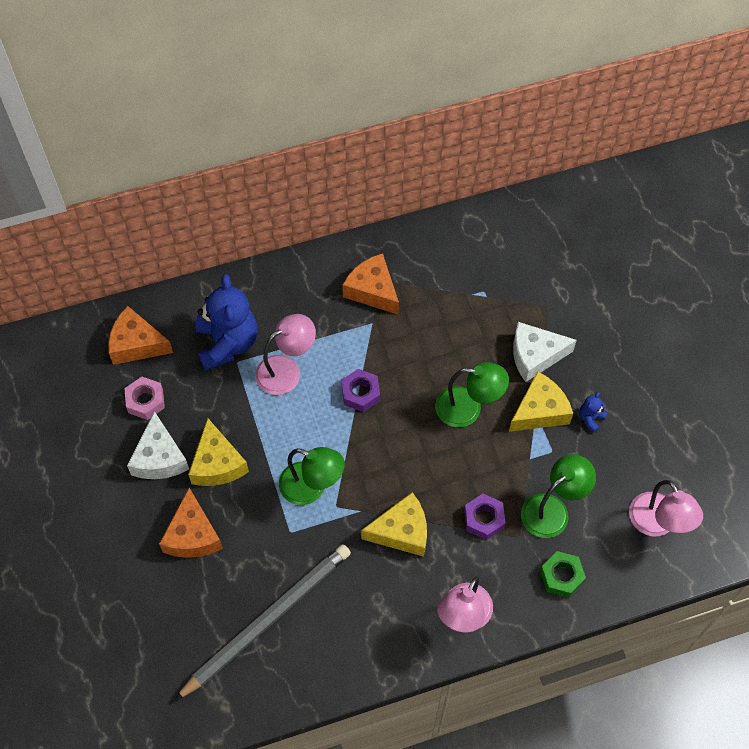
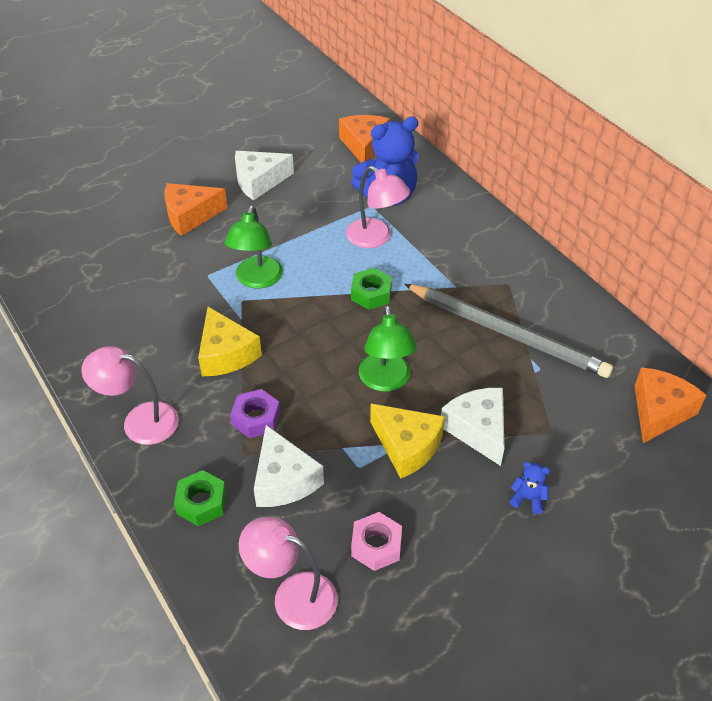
camera: 75 degrees right, 15 degrees down
(145, 401) = (311, 162): pink nut -> pink nut (376, 546)
(217, 464) = (263, 215): yellow cheese -> none
(268, 620) = (116, 278): grey pencil -> grey pencil (507, 333)
(361, 393) = (371, 294): purple nut -> green nut
(372, 290) = (494, 279): orange cheese -> orange cheese (659, 411)
(552, 509) = (284, 480): green lamp -> white cheese
(590, 418) = (415, 499): blue teddy bear -> blue teddy bear (528, 499)
(657, 524) = (293, 595): pink lamp -> pink lamp turned 60 degrees clockwise

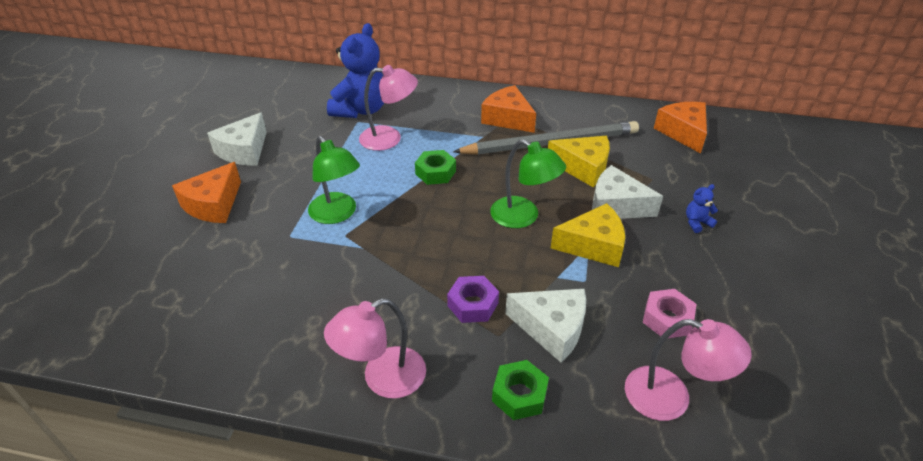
camera: 45 degrees left, 5 degrees down
(226, 354) = (385, 278): yellow cheese -> yellow cheese (583, 168)
(293, 595) = (671, 398): pink lamp -> pink lamp turned 135 degrees counterclockwise
(364, 145) = (298, 89): orange cheese -> orange cheese (507, 118)

